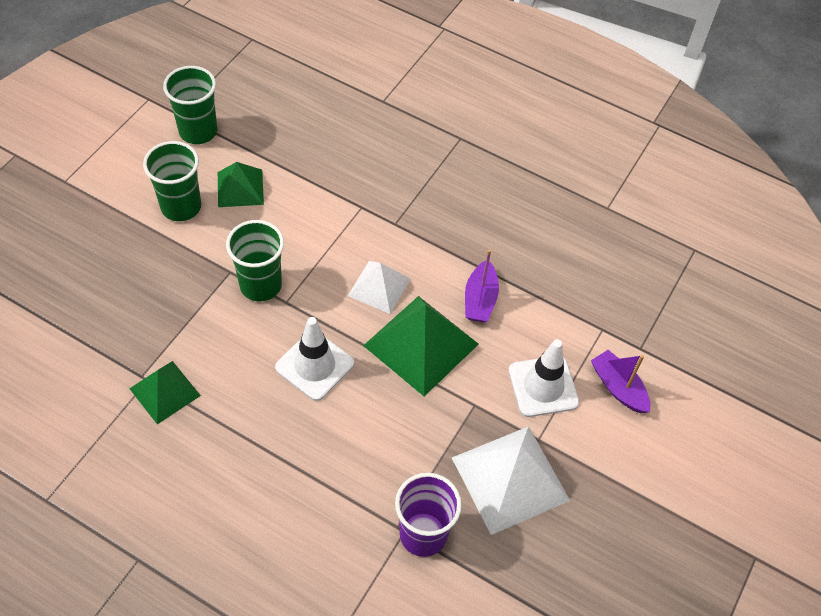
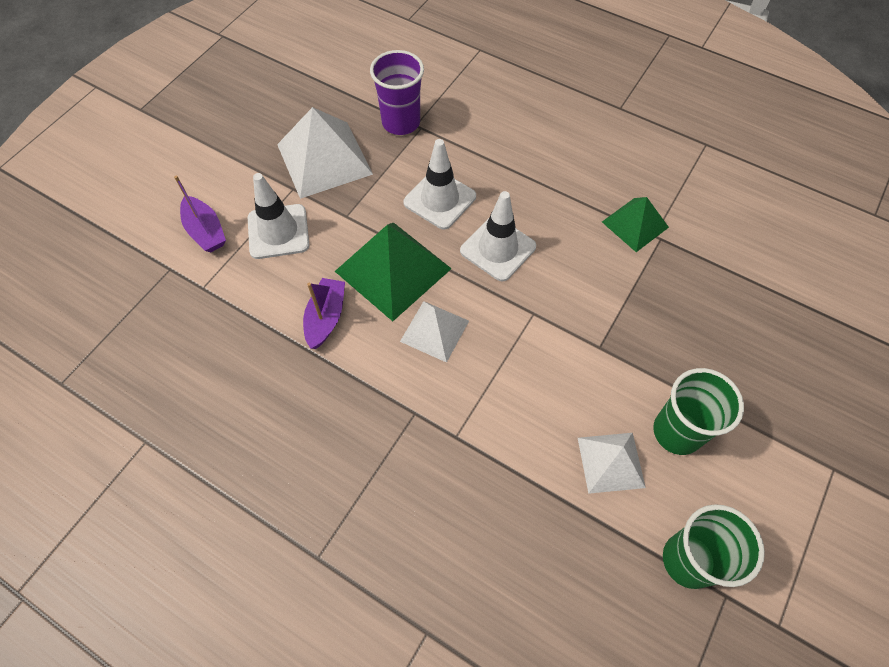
camera: 175 degrees left, 5 degrees up
(240, 188) = (610, 462): green pyramid -> white pyramid
(260, 285) = (563, 331): green cup -> none
(374, 423) = (440, 199): none -> white traffic cone

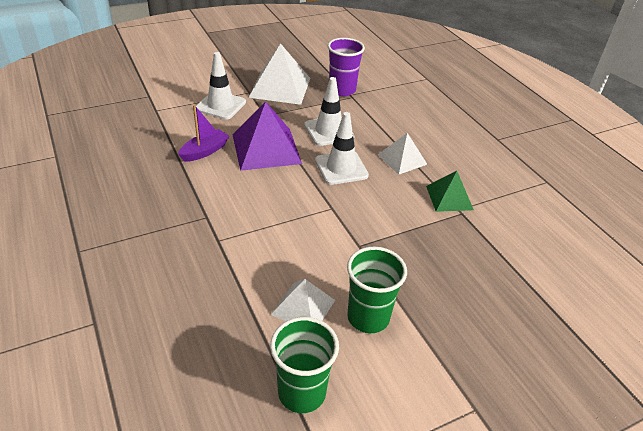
camera: 30 degrees right, 20 degrees down
(205, 231) = (183, 89): purple boat -> none
(393, 270) = (266, 149): green pyramid -> purple pyramid
(434, 330) = (260, 186): white pyramid -> white pyramid (402, 159)

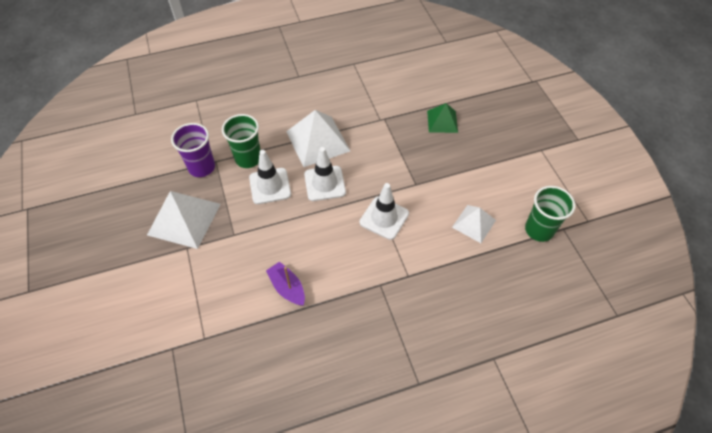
camera: 80 degrees left, 15 degrees up
(221, 105) = (208, 274): white traffic cone -> white traffic cone (384, 218)
(266, 149) = (290, 237): purple pyramid -> none
(368, 317) = (481, 188): green cup -> green cup (248, 158)
(402, 159) = (317, 141): white pyramid -> white pyramid, size x1.68
(449, 197) = (367, 122): green pyramid -> green pyramid (442, 121)

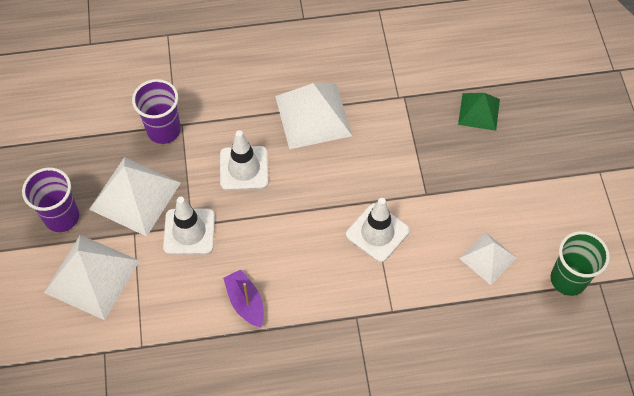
camera: 10 degrees right, 5 degrees up
(124, 244) = (62, 217): none -> purple cup
(154, 287) = (92, 276): none -> white pyramid
(248, 158) = (222, 127): green cup -> none
(324, 183) = (312, 175): white traffic cone -> white traffic cone (189, 231)

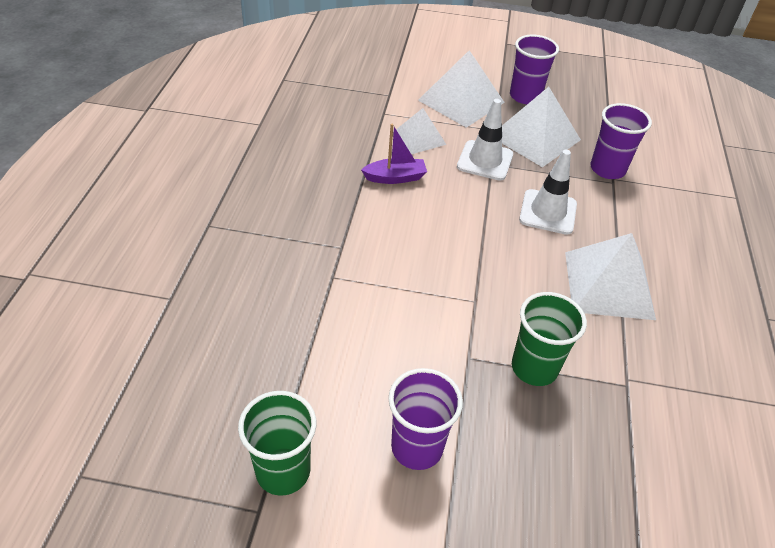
camera: 105 degrees right, 15 degrees down
(377, 233) = (432, 294): white traffic cone -> none
(415, 152) = (534, 368): none -> green cup
(479, 111) = (588, 469): green pyramid -> none
(488, 258) = (355, 389): white pyramid -> white pyramid (419, 138)
(512, 207) = (417, 447): none -> purple cup

